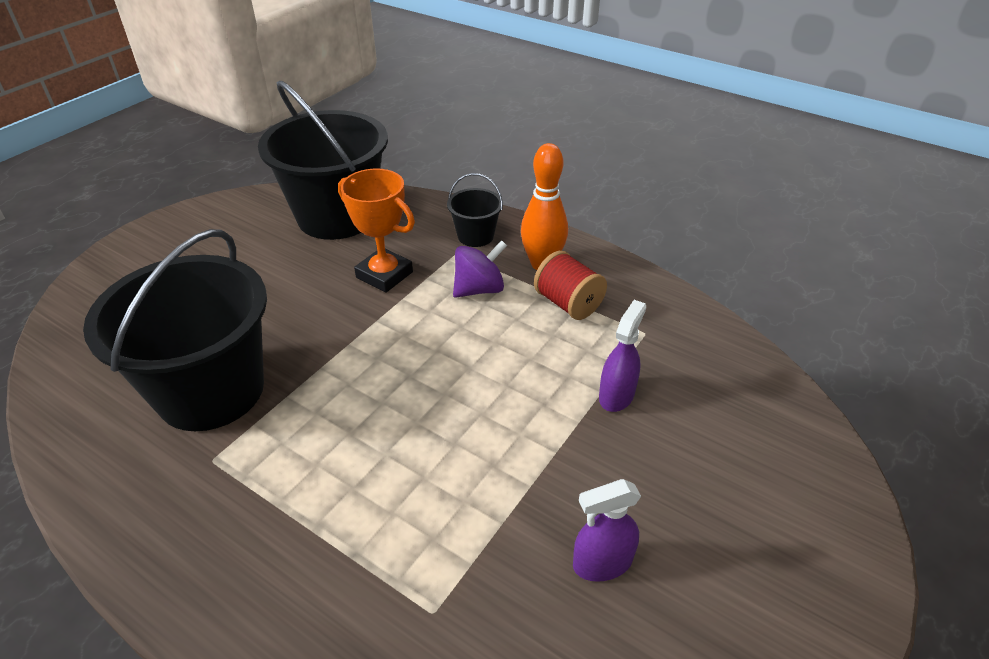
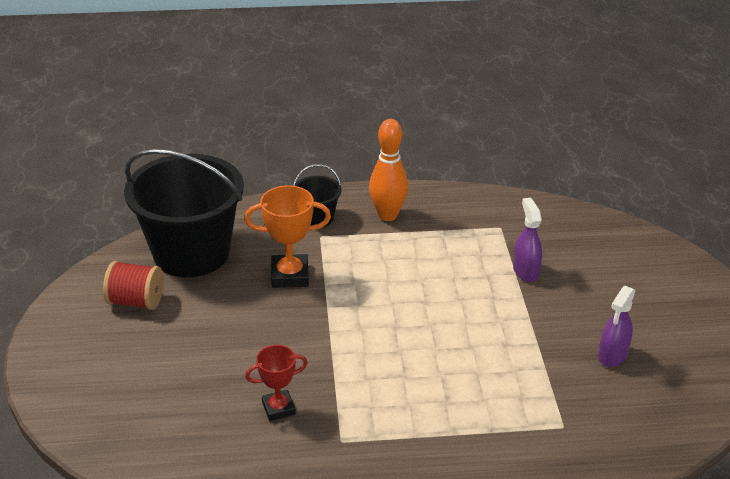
camera: 40 degrees left, 5 degrees down
(211, 390) = (278, 408): black bucket -> red trophy
(479, 289) = (368, 252): purple spinning top -> none
(568, 303) = (435, 232): red spool -> red spool (136, 301)

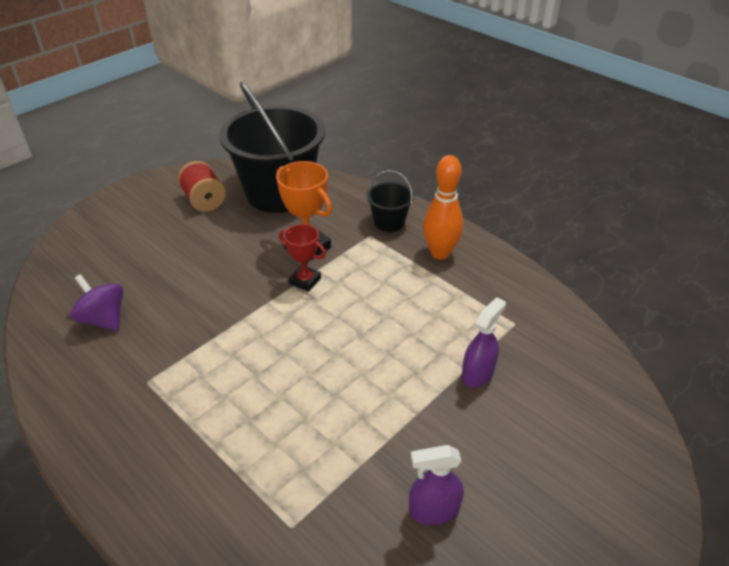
camera: 50 degrees right, 5 degrees up
(227, 437) = (104, 319): none -> purple spinning top
(278, 408) = (155, 326): red trophy -> red trophy (305, 281)

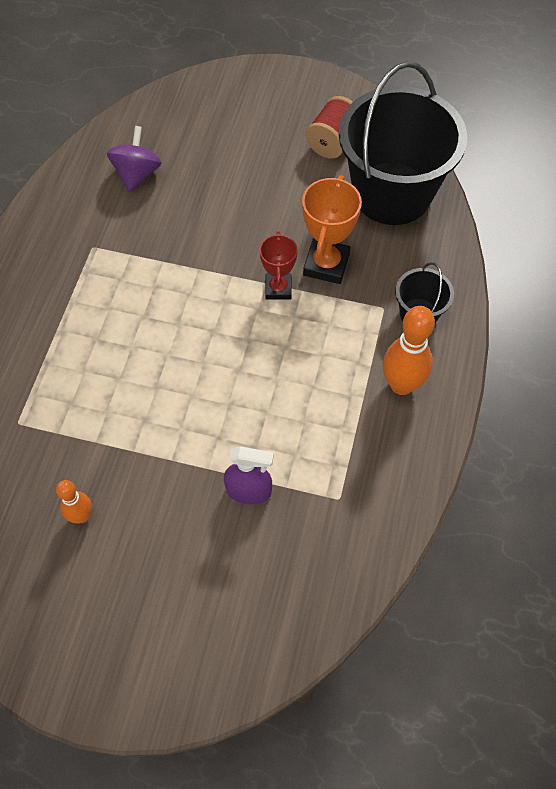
camera: 60 degrees right, 20 degrees up
(433, 510) = (81, 516): purple spray bottle -> orange bowling pin

